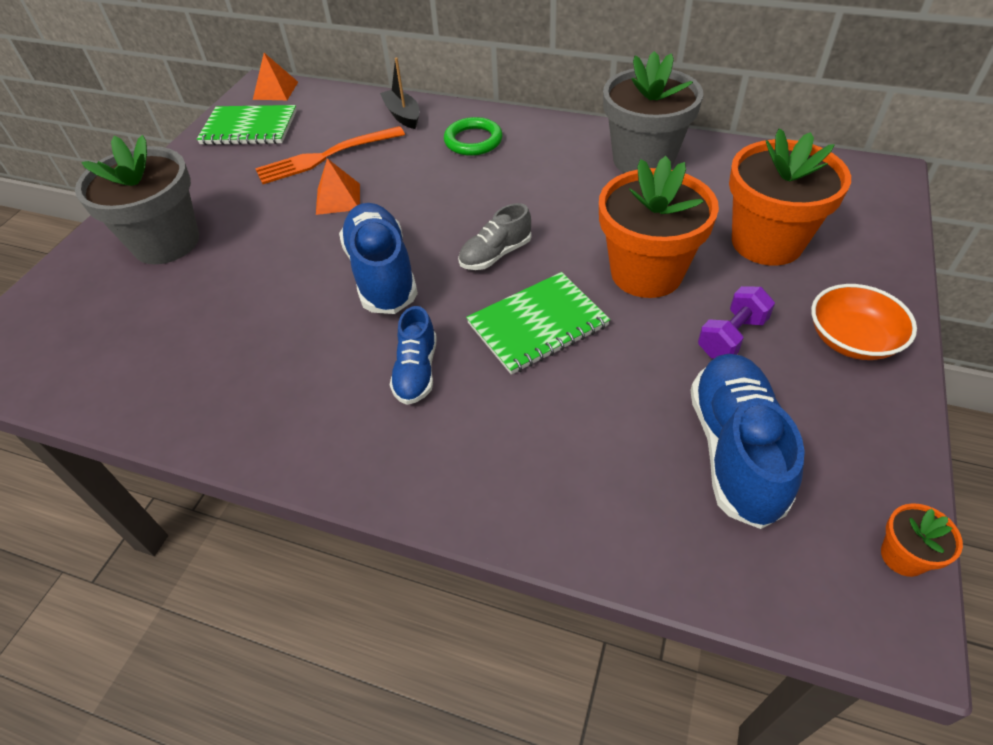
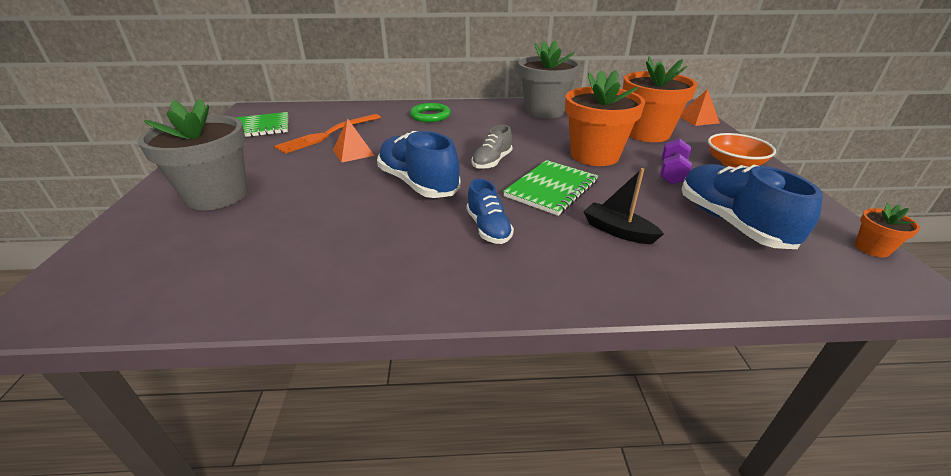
camera: 25 degrees left, 15 degrees down
(275, 90) = (263, 109): orange pyramid -> orange pyramid (698, 119)
(402, 115) = (371, 110): black boat -> black boat (617, 231)

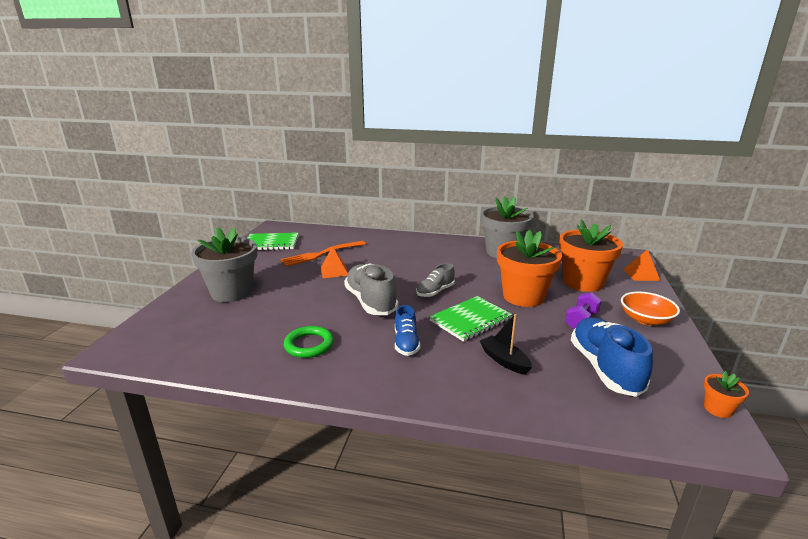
camera: 15 degrees right, 10 degrees down
(418, 183) = (371, 302): blue shoe -> grey shoe
(430, 116) = (405, 246): green ring -> green ring (309, 345)

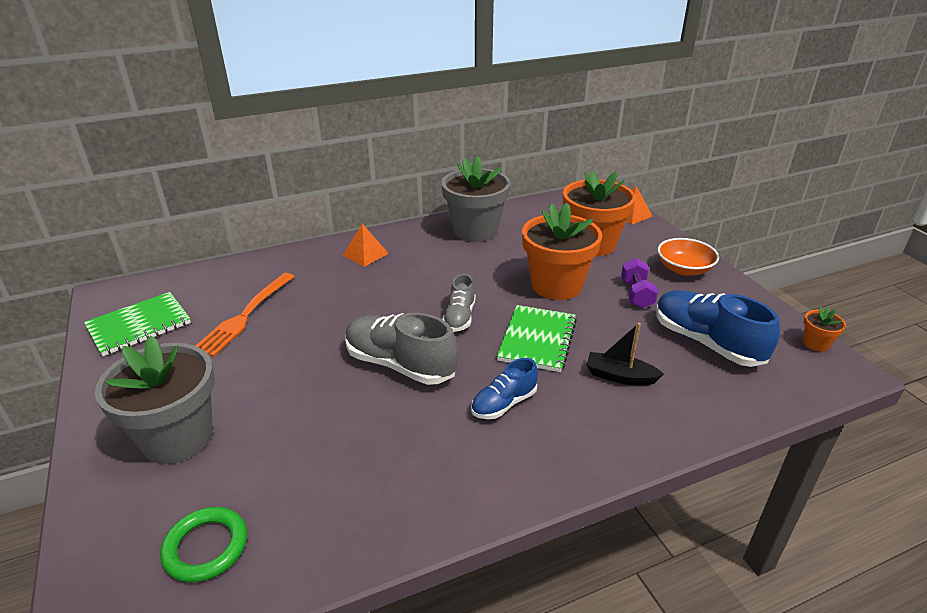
camera: 35 degrees left, 10 degrees up
(309, 345) = (394, 465): green ring -> green ring (206, 547)
(334, 271) = (297, 337): orange pyramid -> orange pyramid (365, 254)
(406, 343) = (504, 403): blue shoe -> blue shoe turned 90 degrees clockwise

